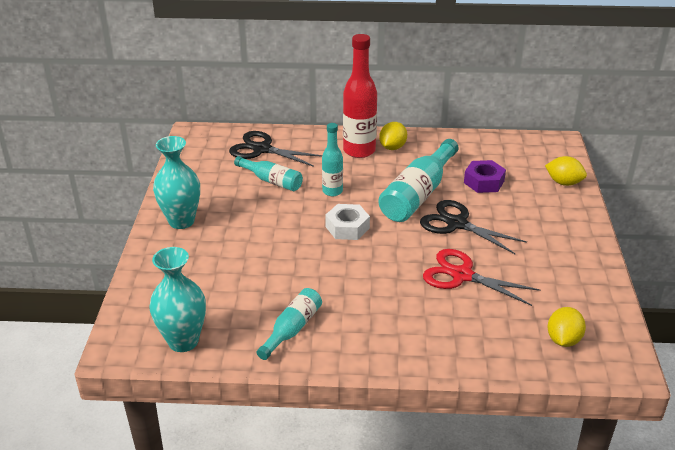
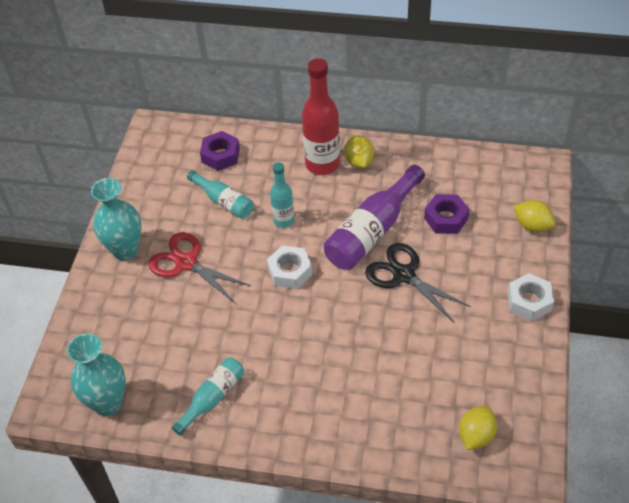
camera: 10 degrees right, 15 degrees up
(262, 149) = (220, 155): black scissors -> purple nut
(392, 147) = (359, 162): yellow lemon -> yellow lemon turned 45 degrees counterclockwise
(418, 194) = (372, 231): turquoise bottle -> purple bottle
(462, 275) = (393, 344): red scissors -> red scissors (186, 263)
(579, 235) = (529, 301): none -> white nut

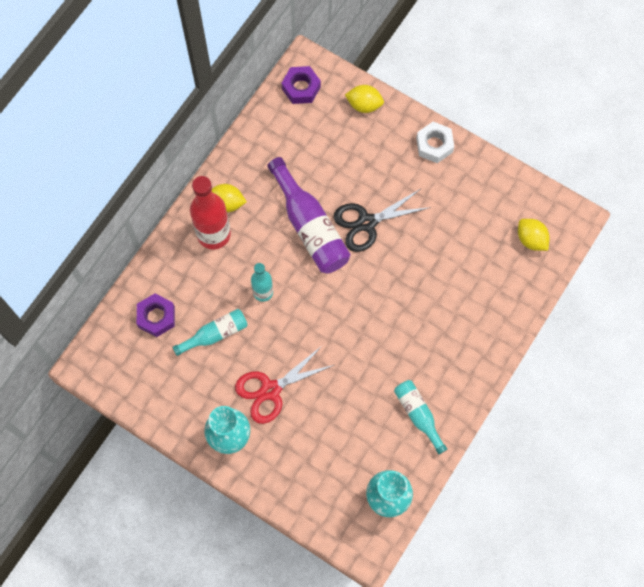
camera: 70 degrees left, 20 degrees up
(290, 271) = (321, 309): white nut -> none
(446, 218) = (325, 164): purple nut -> purple nut (301, 88)
(532, 226) = (364, 105): yellow lemon -> yellow lemon turned 45 degrees clockwise

